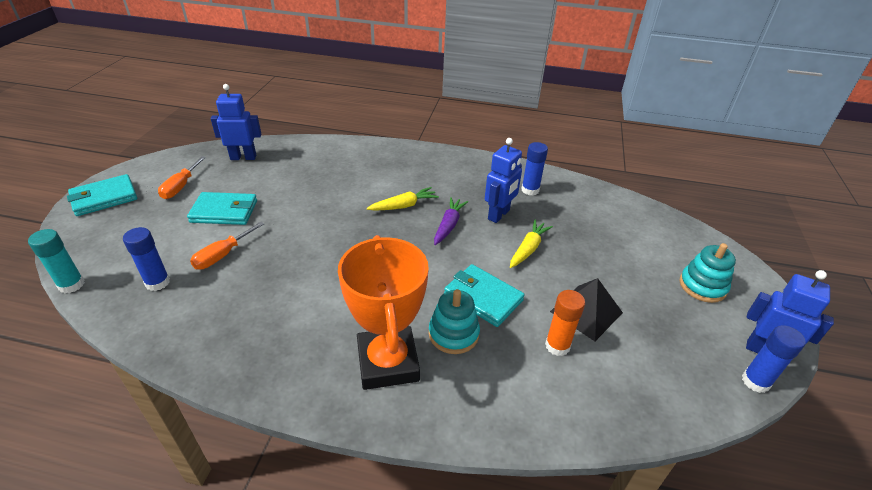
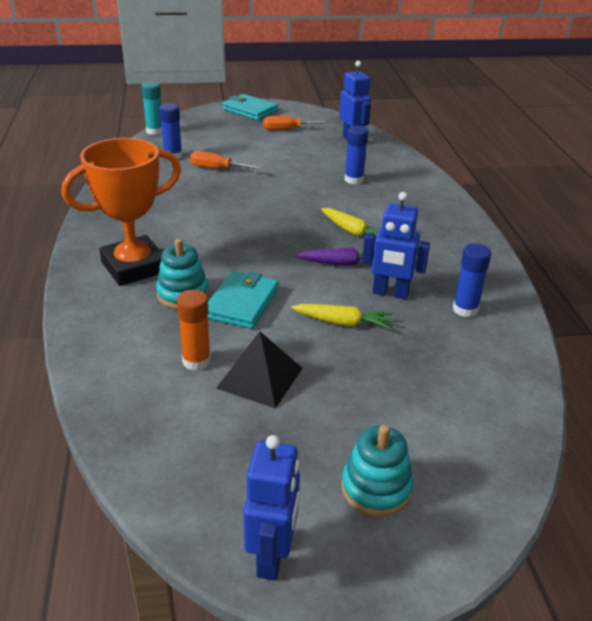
camera: 70 degrees right, 5 degrees down
(224, 211) = (270, 154): turquoise wallet -> none
(755, 381) = (209, 540): blue glue stick -> blue glue stick (354, 180)

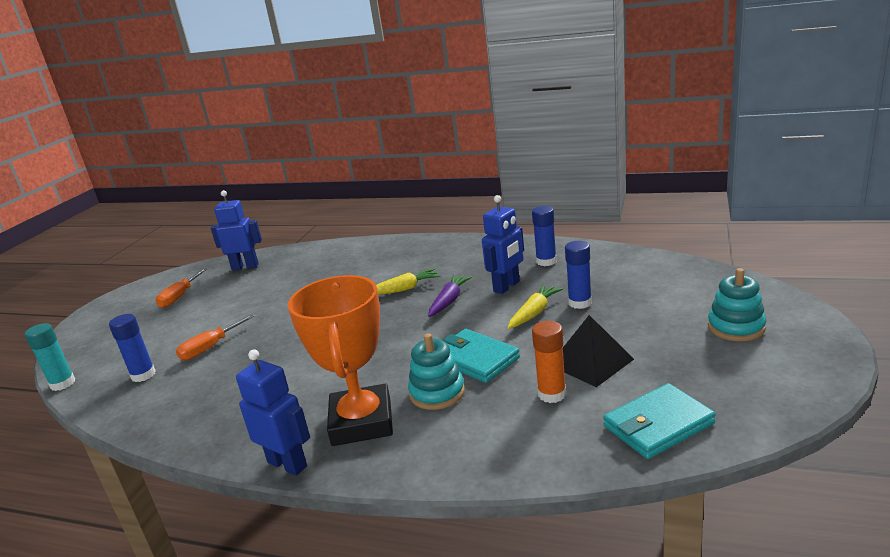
camera: 60 degrees left, 10 degrees down
(250, 110) = (105, 313): turquoise wallet -> turquoise wallet (658, 425)
(272, 556) = (803, 380): blue robot -> blue robot (287, 464)
(354, 180) = (318, 276): blue glue stick -> blue glue stick (580, 303)

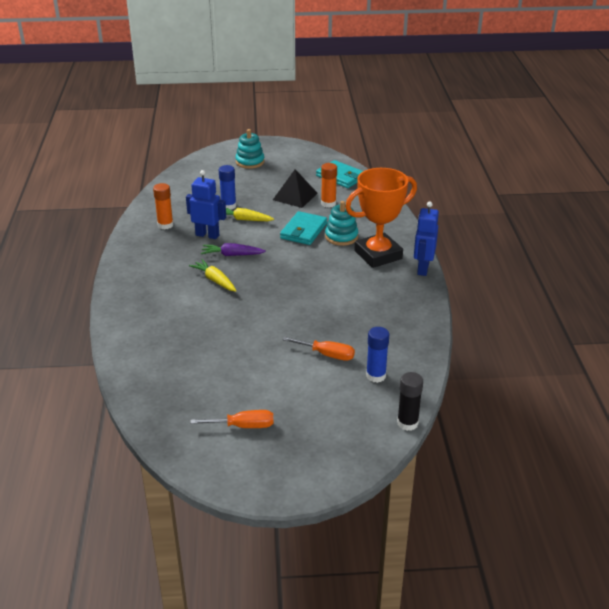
camera: 115 degrees left, 10 degrees up
(63, 384) = (407, 423): turquoise glue stick -> black glue stick
(245, 267) = (169, 404): blue robot -> none
(546, 261) = (165, 225): blue glue stick -> orange glue stick

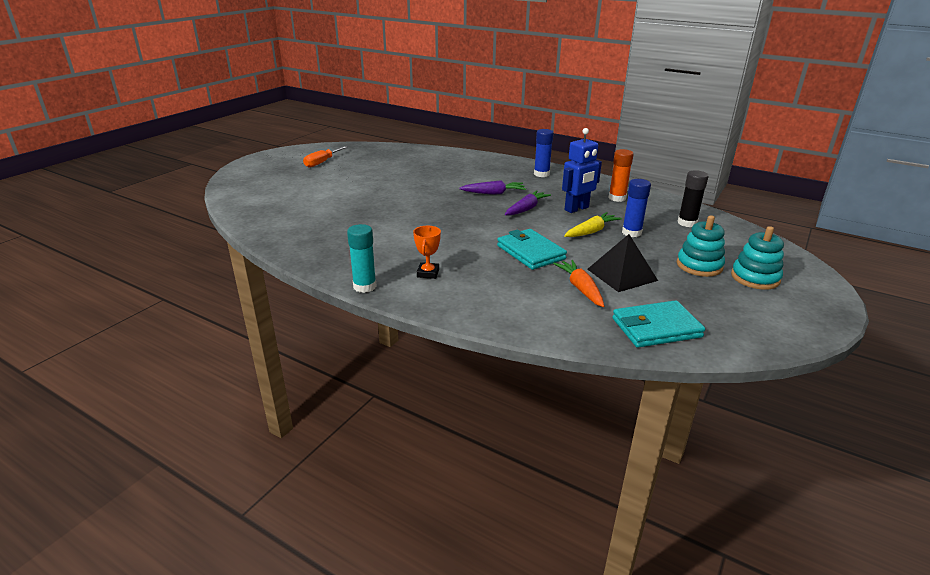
camera: 125 degrees right, 5 degrees down
(215, 280) = (493, 193): yellow carrot -> purple carrot
(327, 355) = (333, 201): orange screwdriver -> none
(328, 203) = (580, 288): orange glue stick -> orange carrot
(341, 237) = (492, 267): turquoise stacking toy -> turquoise stacking toy (699, 266)
(376, 376) = (280, 208): blue glue stick -> blue glue stick (541, 174)
(378, 255) = (428, 273): orange trophy -> orange trophy, size x0.41
(407, 423) = (223, 201): black glue stick -> black glue stick (687, 223)
(422, 269) = (364, 286): blue robot -> turquoise glue stick

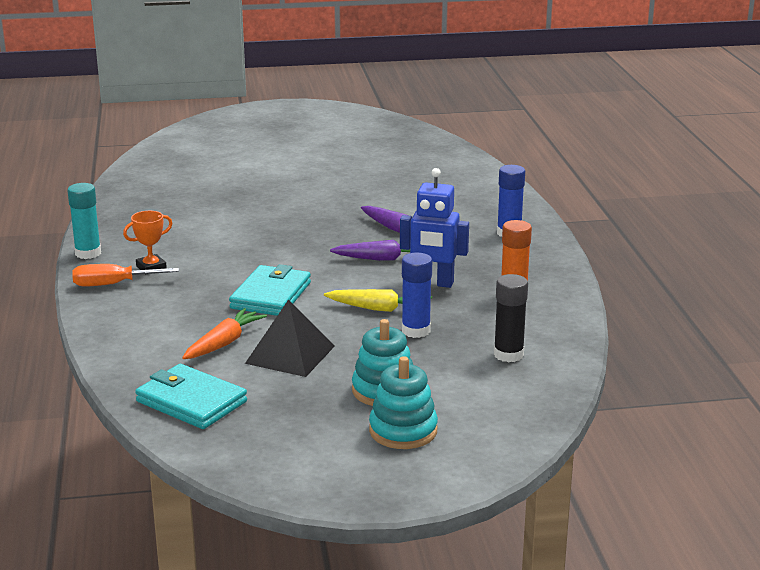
camera: 50 degrees right, 5 degrees down
(322, 162) = (324, 131): orange screwdriver -> orange screwdriver (113, 284)

